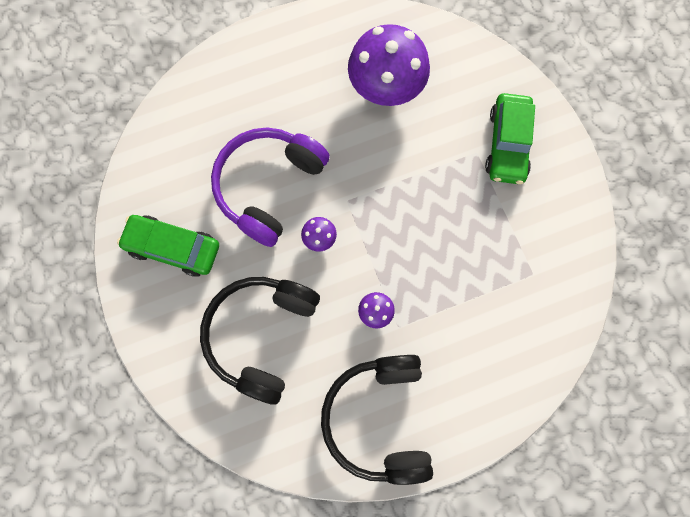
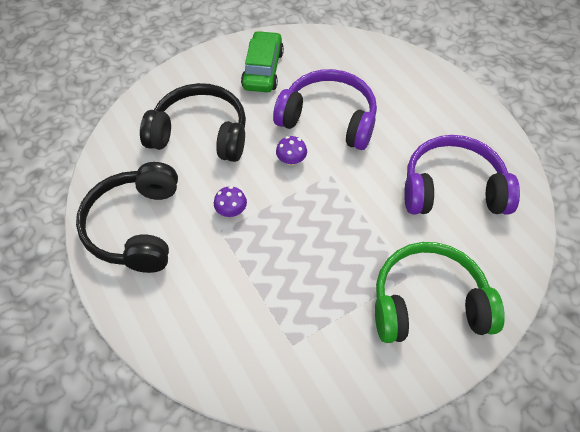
camera: 80 degrees right, 20 degrees down
(379, 418) = (136, 227): black headphones -> black headphones turned 75 degrees counterclockwise
(386, 86) = (452, 189): purple mushroom -> purple headphones
(507, 144) = (428, 303): green car -> green headphones

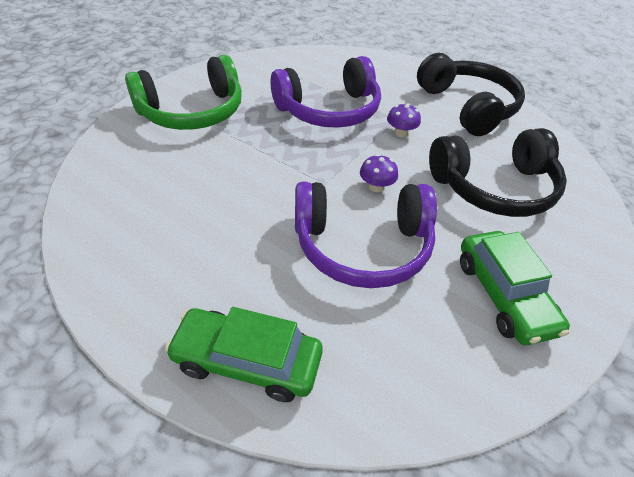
camera: 155 degrees right, 10 degrees down
(420, 79) = (247, 361): none -> green car
(452, 189) = (175, 203): purple headphones -> purple headphones (329, 110)

